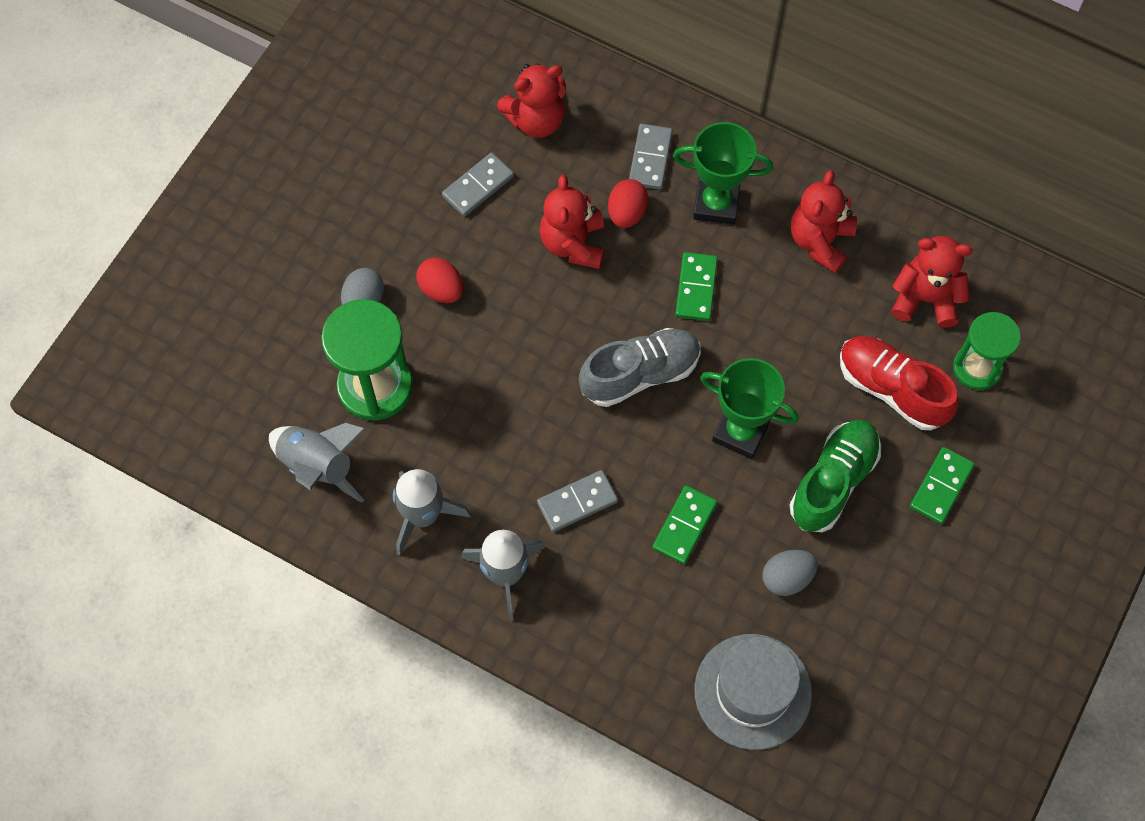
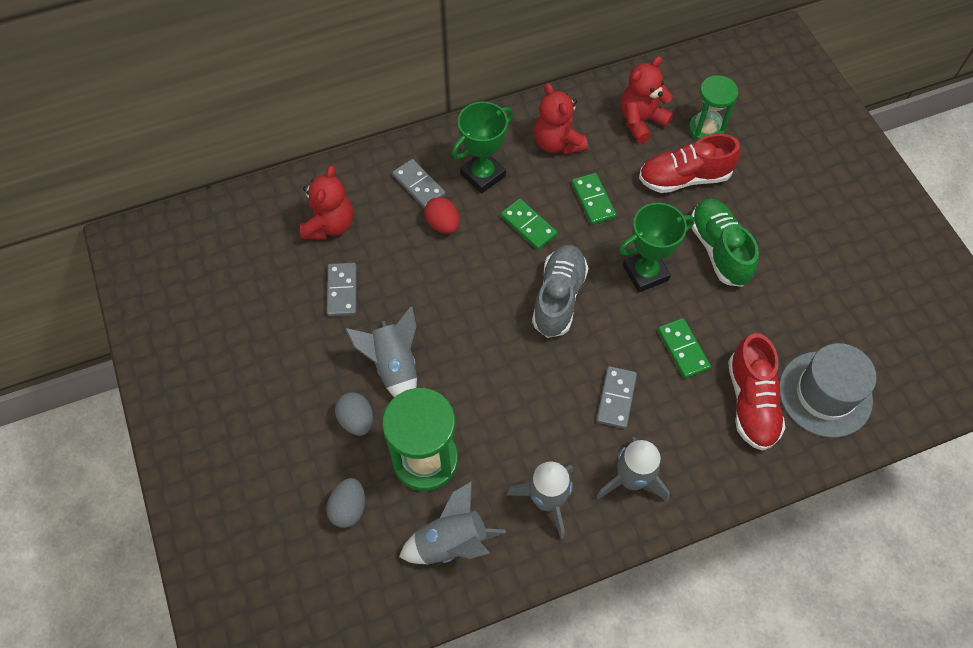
camera: 50 degrees left, 5 degrees down
(441, 289) = (394, 366): red egg -> grey rocket
(573, 244) = (435, 268): red teddy bear -> none
(681, 627) = (751, 402): none -> red shoe
(787, 578) = (763, 319): grey egg -> grey egg (349, 508)
(941, 487) = (766, 199): green domino -> green domino (593, 200)

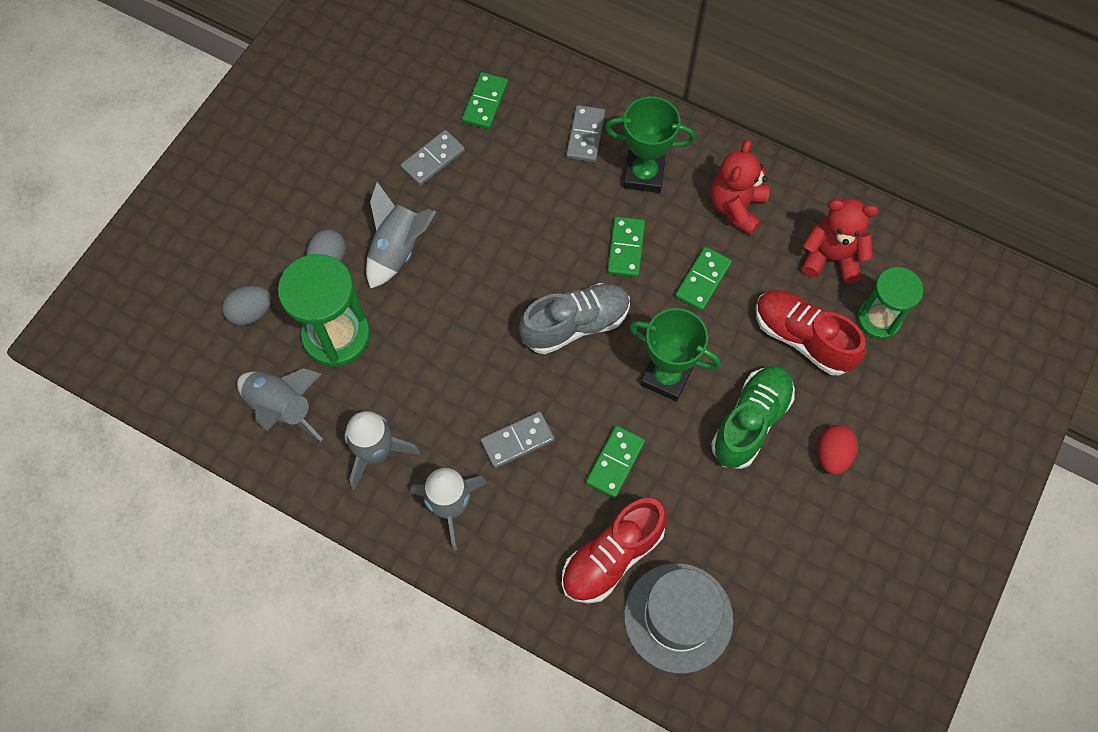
camera: 50 degrees right, 5 degrees up
(330, 225) = (485, 102): red teddy bear -> green domino
(443, 224) = (564, 183): red egg -> red egg (832, 455)

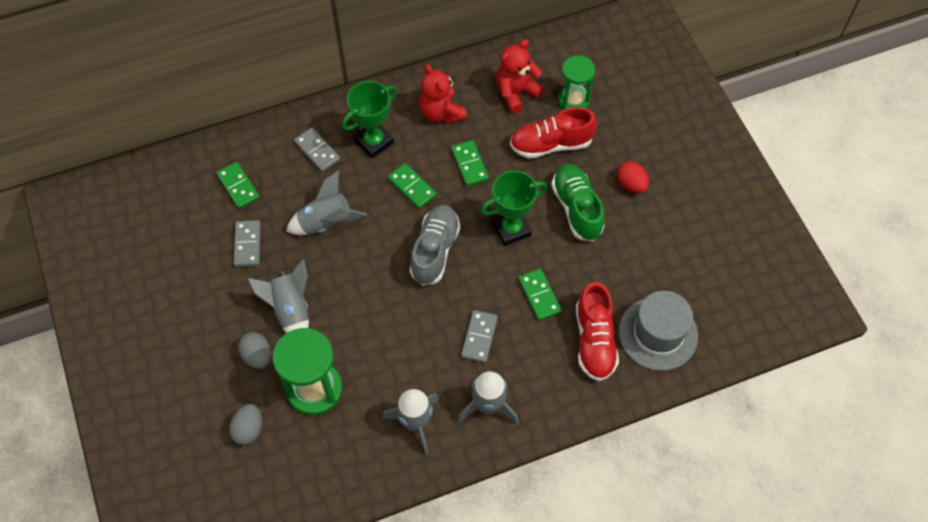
camera: 50 degrees left, 5 degrees down
(282, 408) = (334, 457): grey rocket -> grey rocket (326, 222)

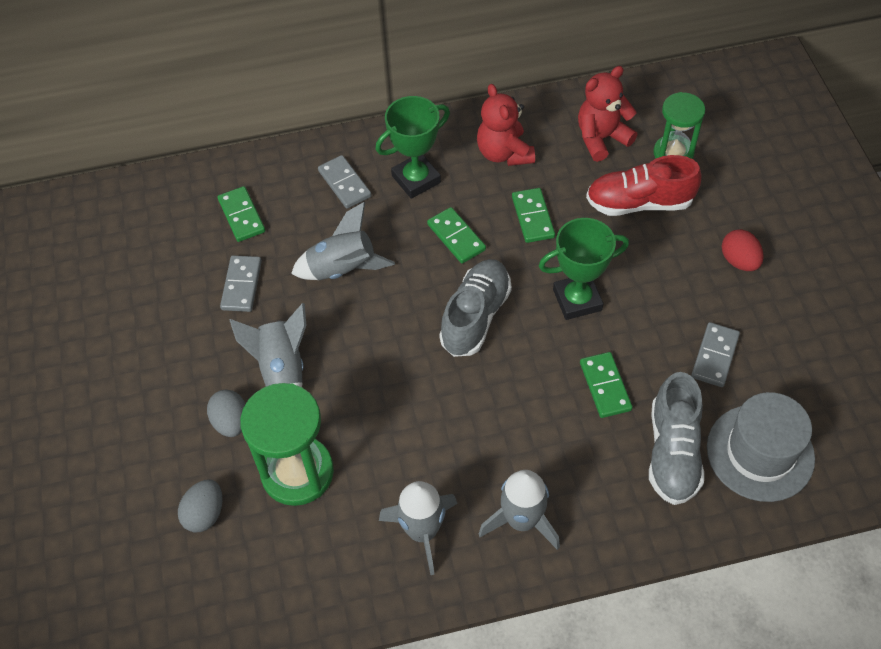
camera: 10 degrees right, 5 degrees down
(479, 337) = (520, 431): grey domino -> grey domino (715, 356)
(577, 208) = (665, 283): green shoe -> none
(594, 340) = (673, 452): red shoe -> grey shoe

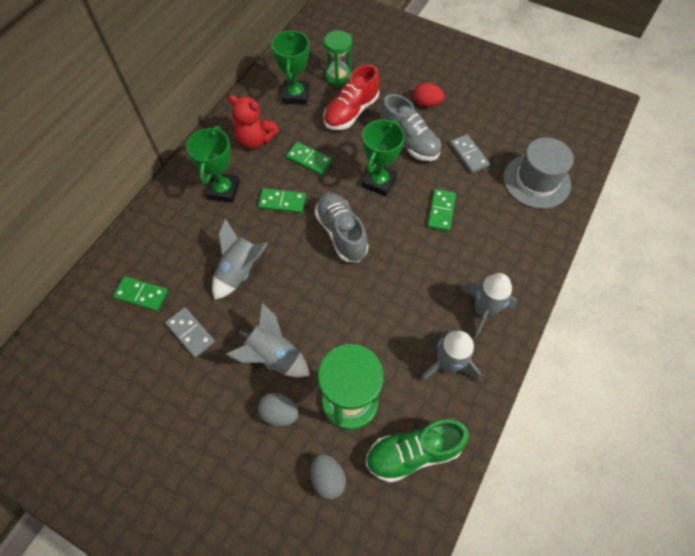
camera: 50 degrees left, 5 degrees up
(296, 570) = (413, 453): none -> green shoe
(344, 184) = (184, 225): grey domino -> none
(601, 138) = (296, 95): red teddy bear -> green trophy
(605, 386) = (441, 211): green domino -> green domino turned 75 degrees clockwise
(673, 452) = (504, 214): grey shoe -> grey shoe (409, 142)

